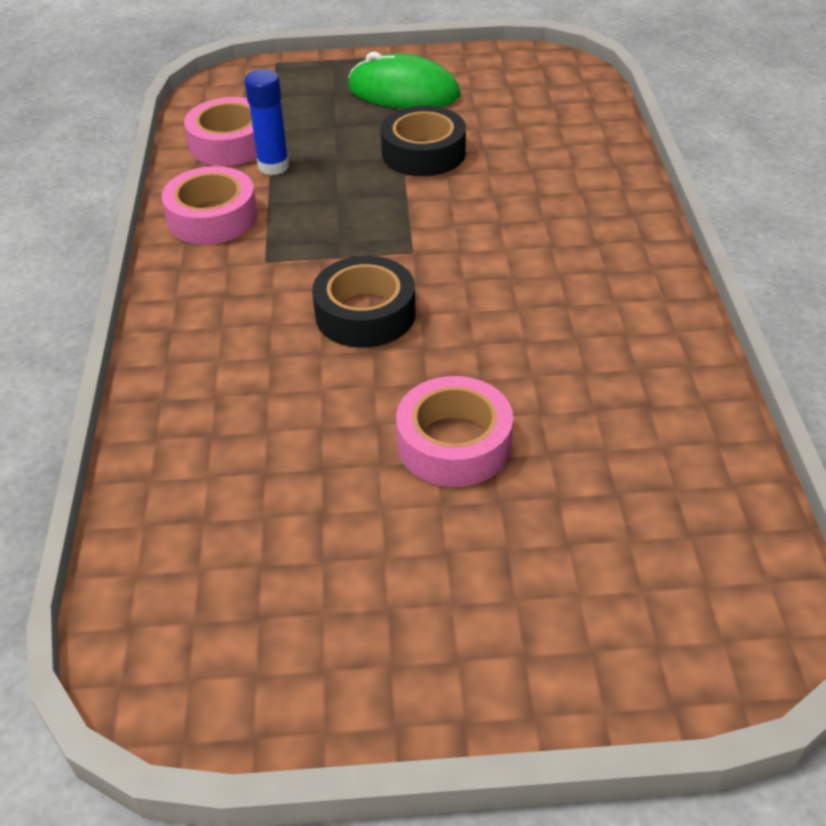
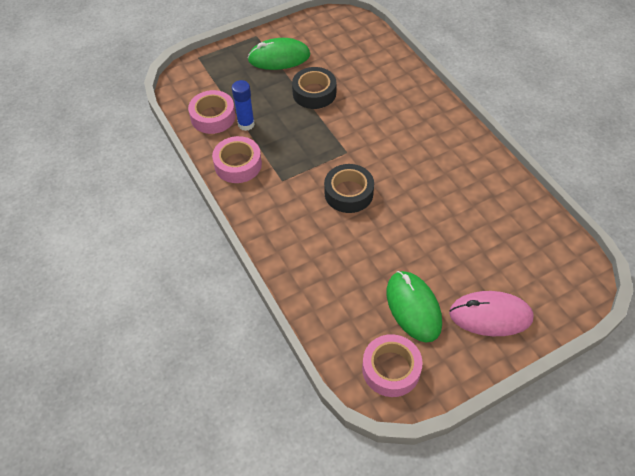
camera: 25 degrees left, 10 degrees up
(338, 546) = (413, 307): none -> green mouse
(454, 443) = (428, 243): pink tape -> pink tape (391, 369)
(487, 623) = (490, 315): none -> pink mouse

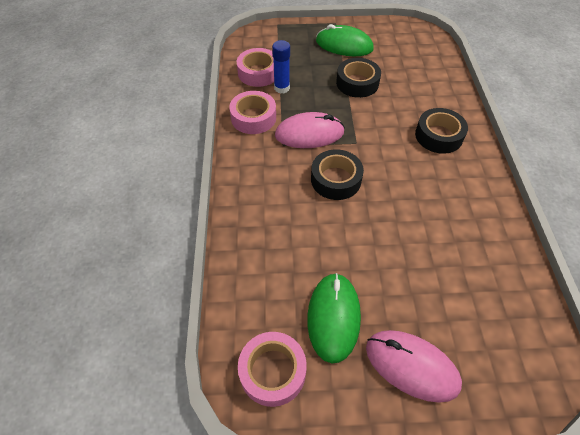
camera: 25 degrees right, 0 degrees up
(300, 160) = (309, 134): none -> pink mouse
(413, 118) = (438, 136): none -> black tape

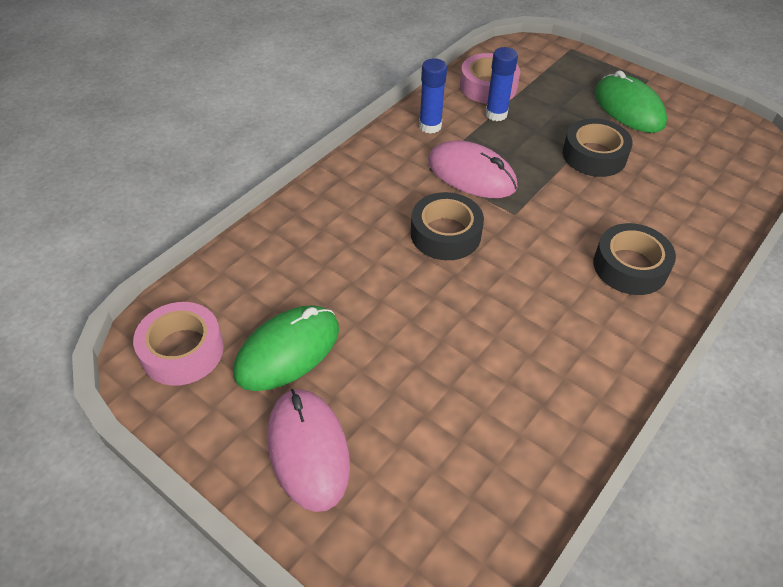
camera: 40 degrees right, 5 degrees down
(253, 118) = (430, 126): pink tape -> blue glue stick

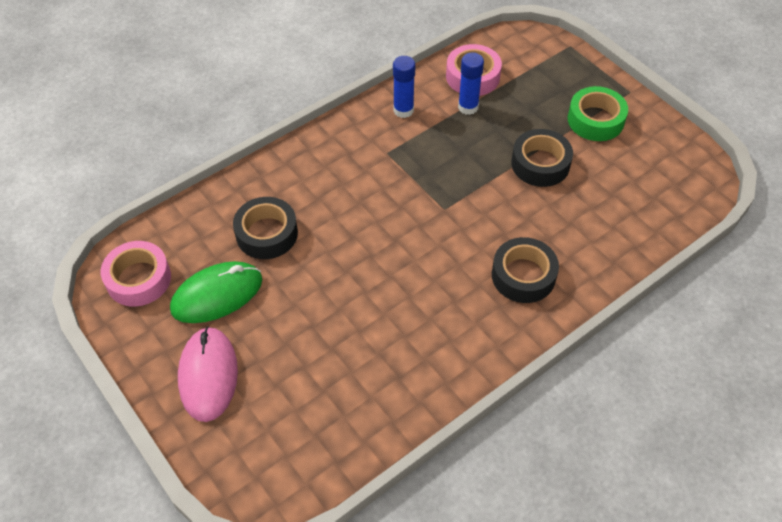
camera: 15 degrees right, 5 degrees up
(445, 234) = (377, 217): black tape -> black tape (267, 233)
(471, 174) = (421, 164): pink mouse -> none
(628, 108) = (595, 120): green mouse -> green tape

